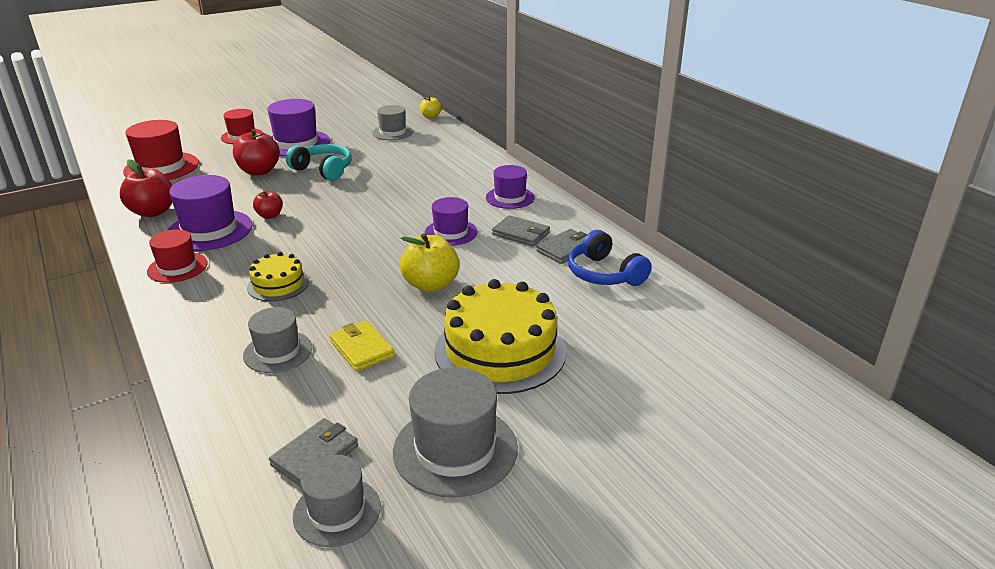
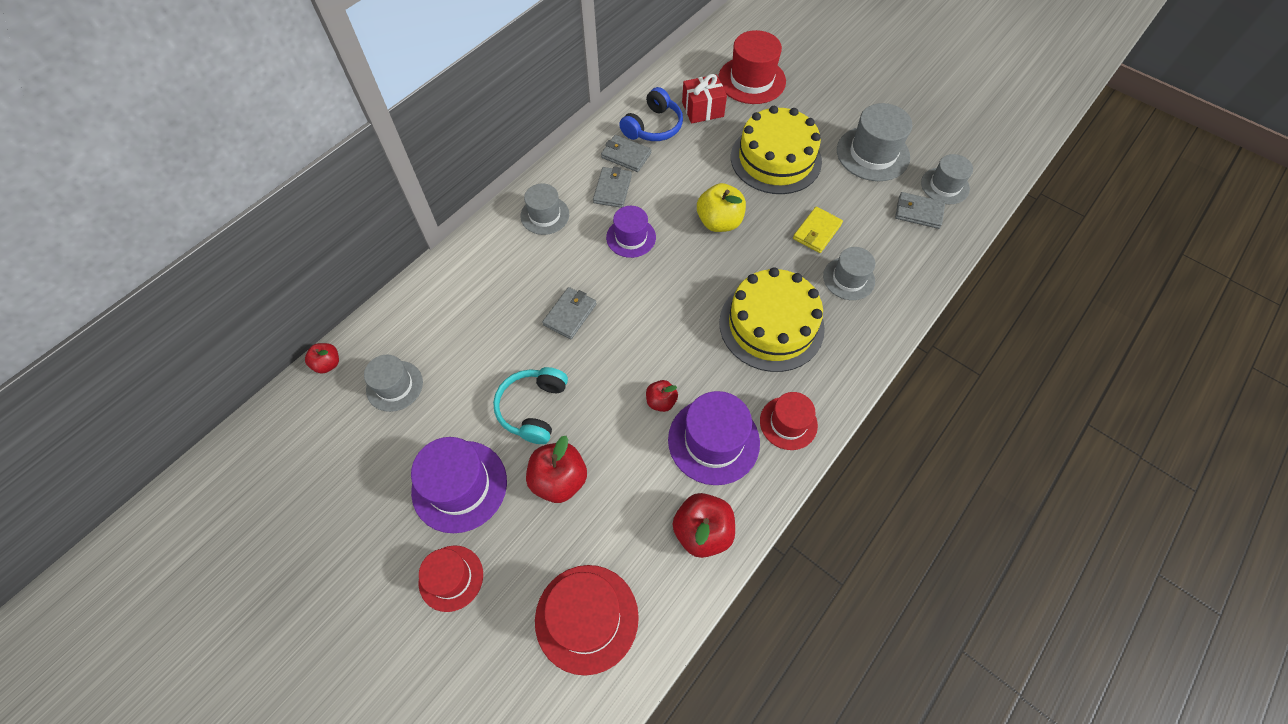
camera: 110 degrees left, 30 degrees up
(278, 284) = (771, 325): yellow cake -> yellow cake, size x1.92
(391, 193) = (570, 314): none -> grey wallet
(430, 117) = (328, 364): yellow apple -> red apple
(510, 197) = (545, 215): purple hat -> grey hat
(621, 315) = (702, 109): none -> red gift
(669, 372) = (751, 80): none -> red hat

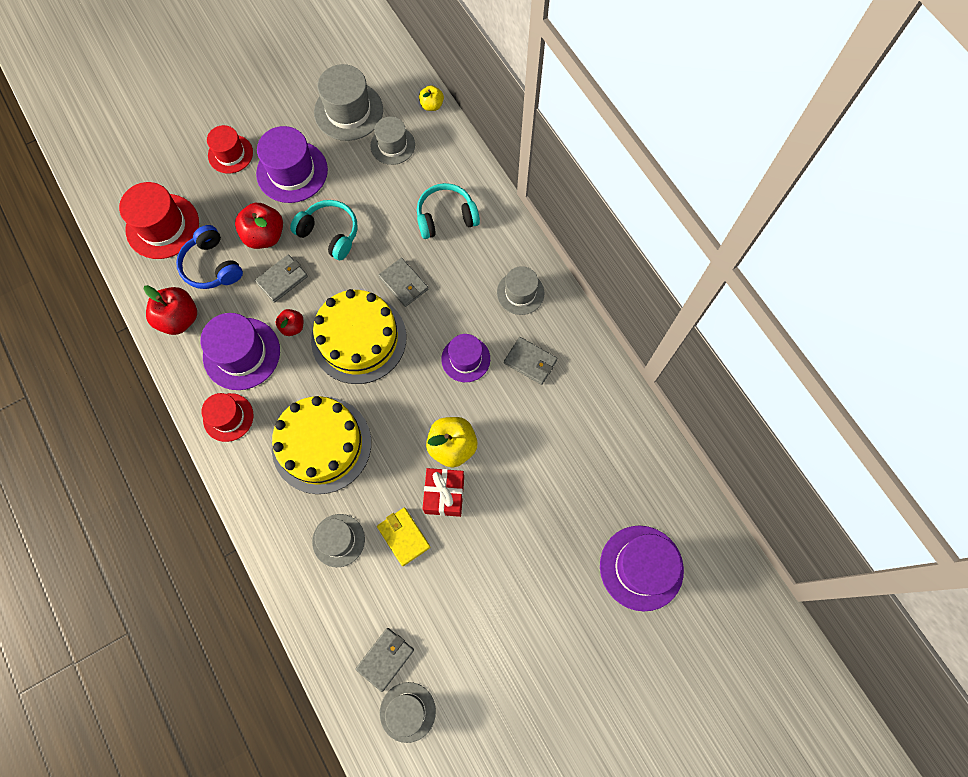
camera: 110 degrees right, 10 degrees up
(328, 364) = (432, 105): red apple -> yellow apple
(477, 302) = (446, 217): none -> turquoise headphones
(626, 155) = (570, 389): grey wallet -> grey wallet (282, 279)
(653, 127) = (602, 430): blue headphones -> blue headphones (212, 266)
(702, 109) = (611, 492): red gift -> red gift (444, 495)
(751, 80) = (641, 567): red hat -> purple hat
(776, 159) = (512, 540): yellow cake -> yellow cake (359, 339)
(873, 154) = (482, 653): grey hat -> grey hat (348, 111)

